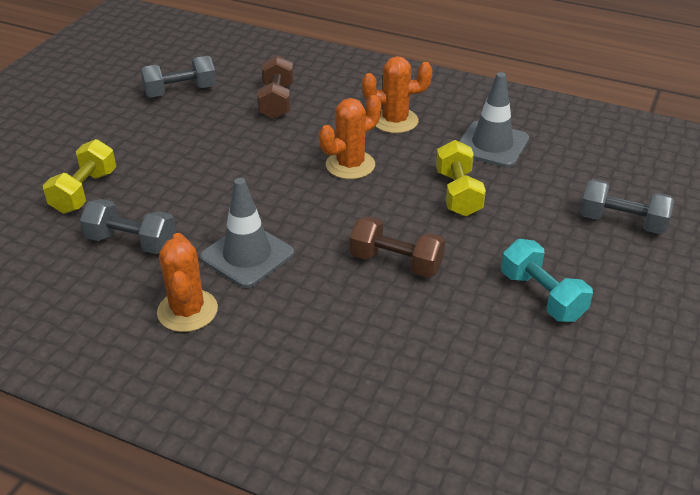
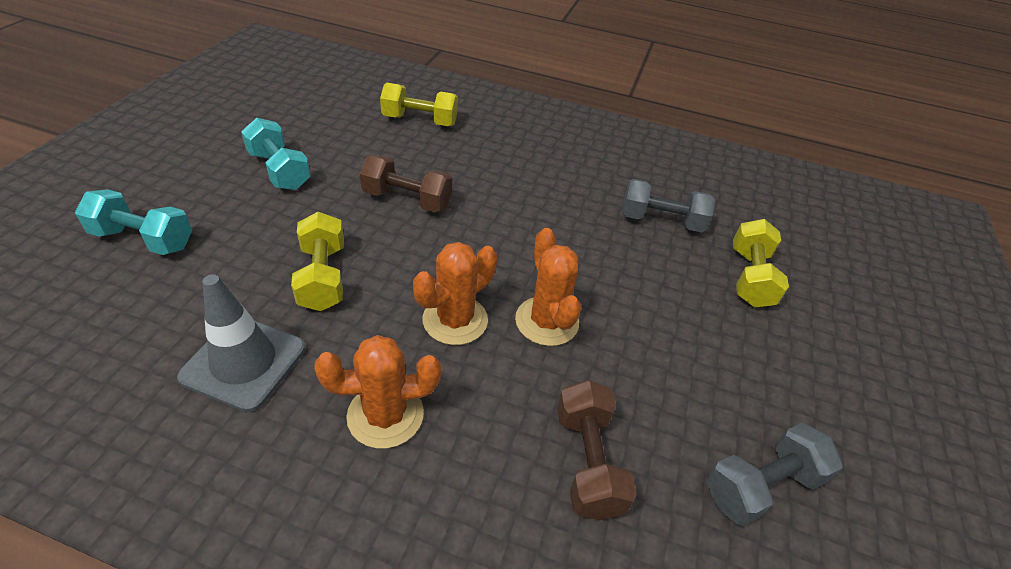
camera: 170 degrees right, 5 degrees up
(187, 311) = (580, 166): orange cactus -> orange cactus (546, 321)
(247, 255) = (548, 208): grey traffic cone -> none
(390, 384) = (420, 120): none -> yellow dumbbell
(622, 222) = (143, 239): grey dumbbell -> turquoise dumbbell

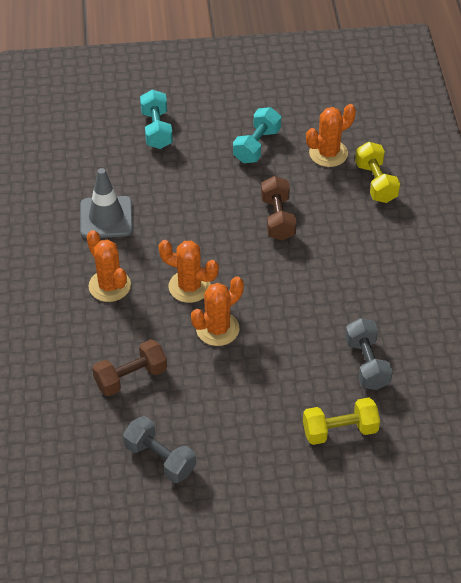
camera: 70 degrees right, 5 degrees up
(322, 277) = (181, 215): yellow dumbbell -> none
(349, 131) = (328, 153): none -> orange cactus

